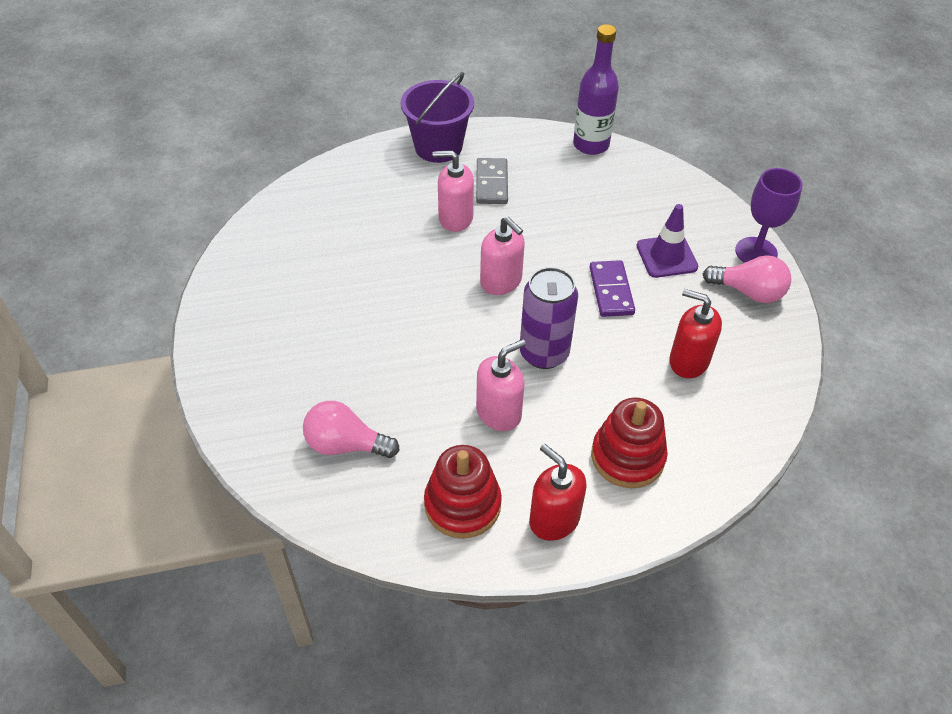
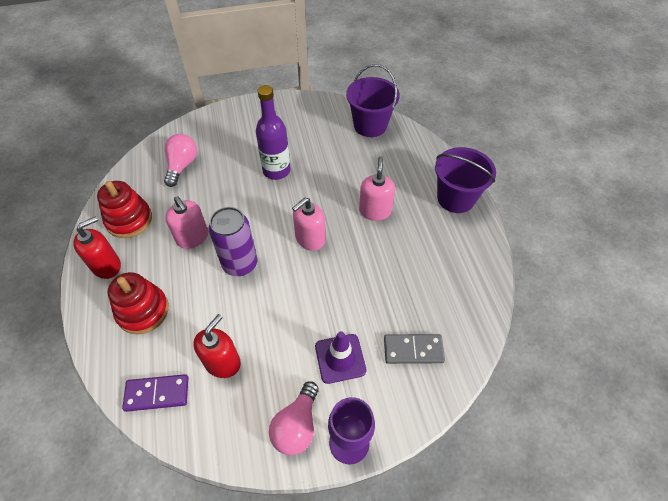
camera: 90 degrees right, 5 degrees up
(290, 215) = (370, 125): none -> purple bucket
(492, 183) = (417, 233): grey domino -> grey domino (413, 350)
(591, 145) = (483, 307): purple bottle -> purple bottle (276, 170)
(611, 291) = (300, 311): purple domino -> purple domino (157, 393)

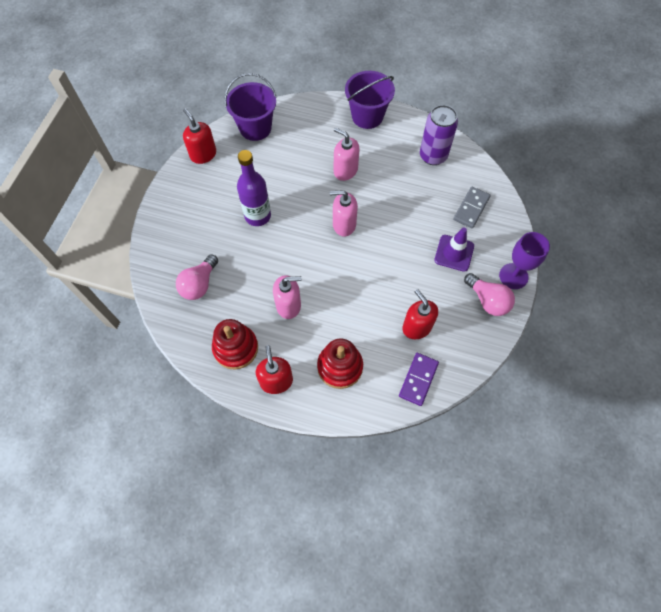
camera: 60 degrees left, 10 degrees up
(182, 166) = (199, 284): pink light bulb -> pink light bulb turned 105 degrees counterclockwise
(240, 264) = (337, 281): purple can -> purple can (433, 156)
(310, 239) = (344, 224): pink soap dispenser -> pink soap dispenser turned 105 degrees clockwise
(315, 107) = (203, 154): none -> red soap dispenser

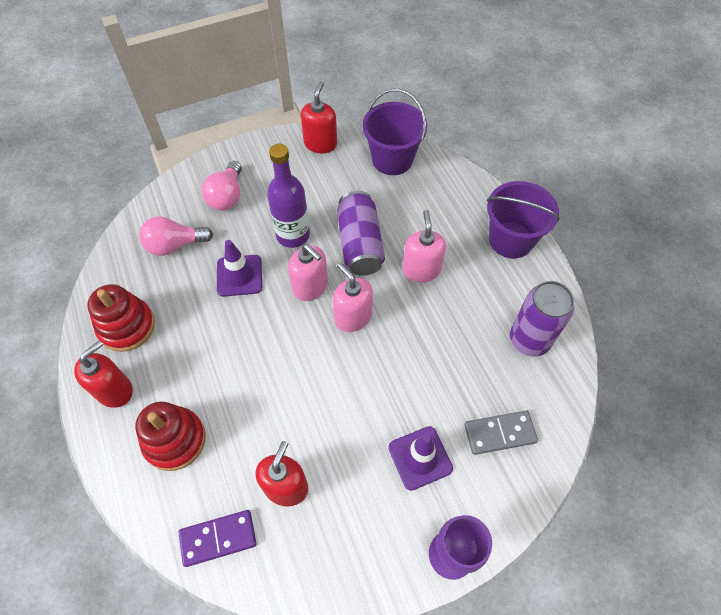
camera: 50 degrees right, 5 degrees down
(259, 263) = (239, 275): none -> purple traffic cone
(288, 305) = (211, 337): pink soap dispenser -> pink soap dispenser (310, 287)
(299, 187) = (360, 244): none -> purple can
(487, 300) = (389, 546): pink light bulb -> pink light bulb (227, 196)

